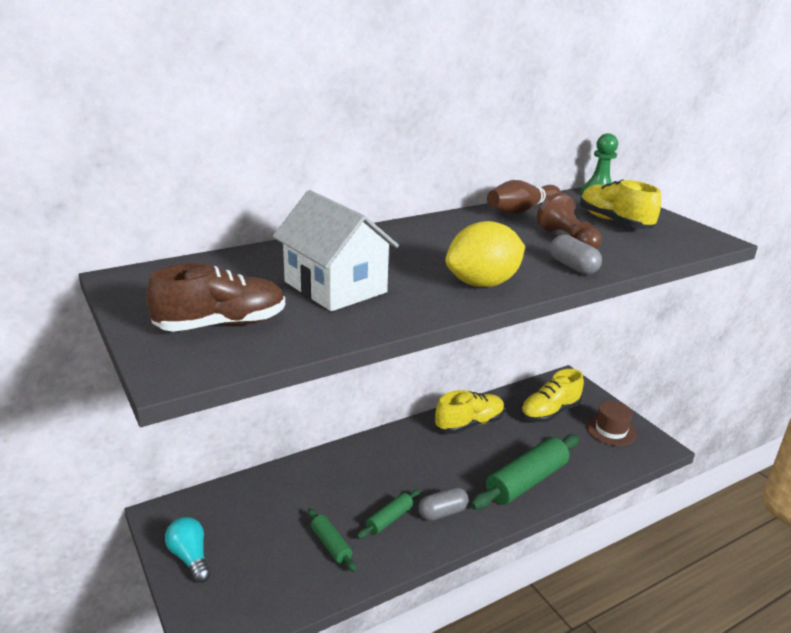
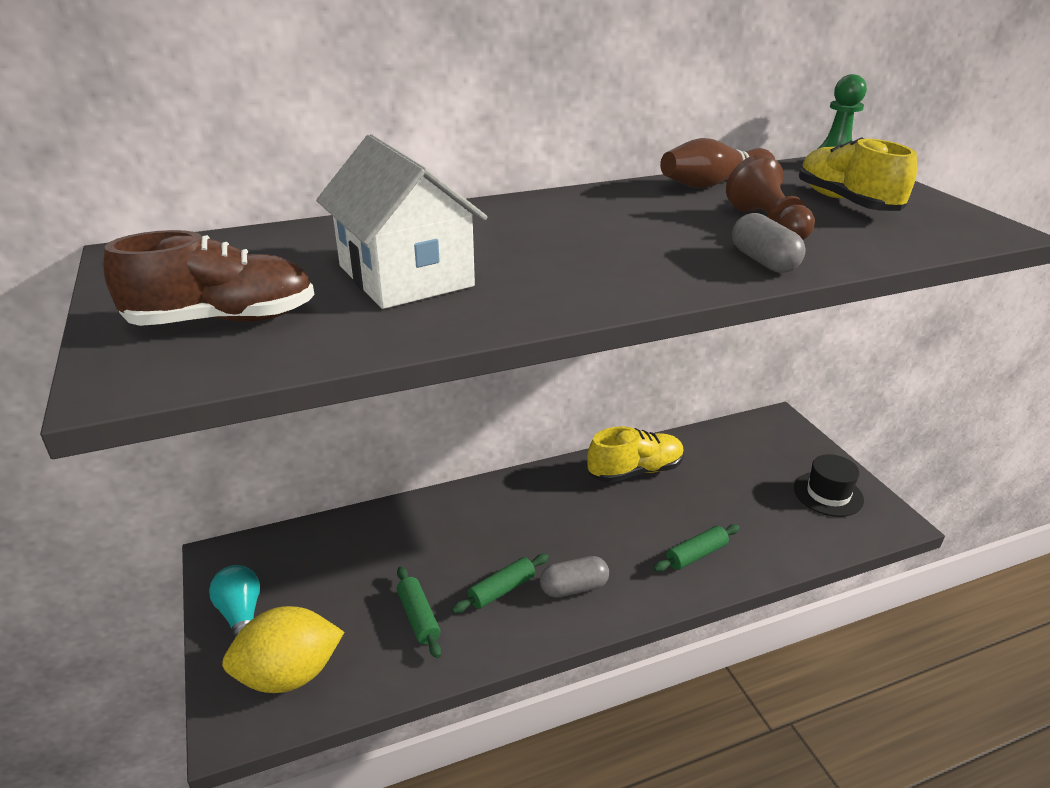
camera: 10 degrees right, 5 degrees up
(482, 284) = (618, 280): yellow lemon -> yellow lemon (289, 674)
(526, 481) = (696, 555): green rolling pin -> green rolling pin, size x0.51
(549, 412) = (747, 463): yellow shoe -> none
(611, 430) = (828, 494): brown hat -> black hat

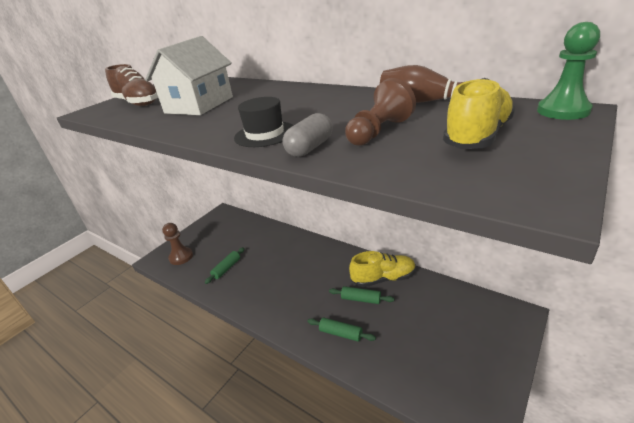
camera: 60 degrees right, 0 degrees up
(241, 616) = (199, 232): turquoise light bulb -> none
(289, 674) = (181, 257): yellow lemon -> brown pawn
(502, 590) = (258, 281): green rolling pin -> green rolling pin (361, 299)
(574, 588) = (277, 301): grey capsule -> none
(635, 471) = (383, 278): yellow shoe -> yellow shoe turned 45 degrees counterclockwise
(828, 494) = (468, 374): black hat -> black hat (265, 134)

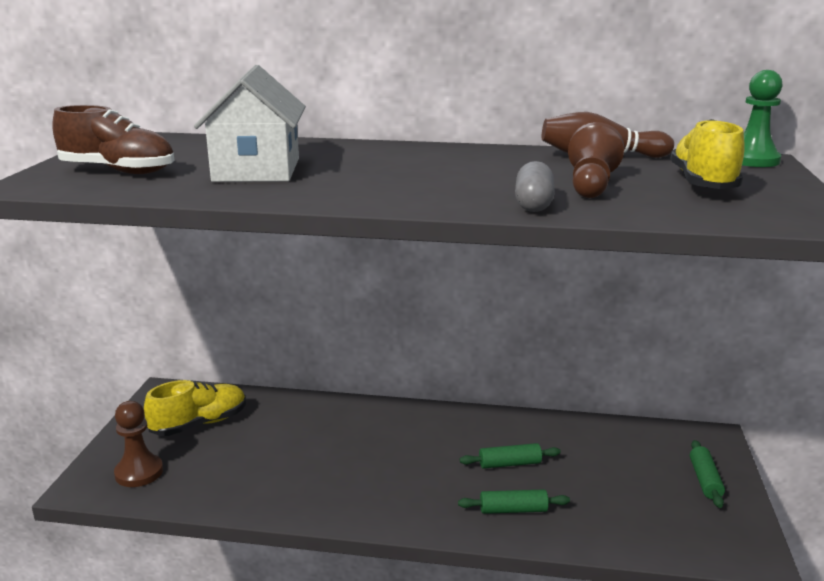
camera: 30 degrees left, 10 degrees down
(227, 268) = (251, 471): green rolling pin -> green rolling pin (705, 480)
(265, 134) = (444, 195): black hat -> none
(383, 278) = (522, 433): yellow shoe -> yellow shoe (199, 424)

